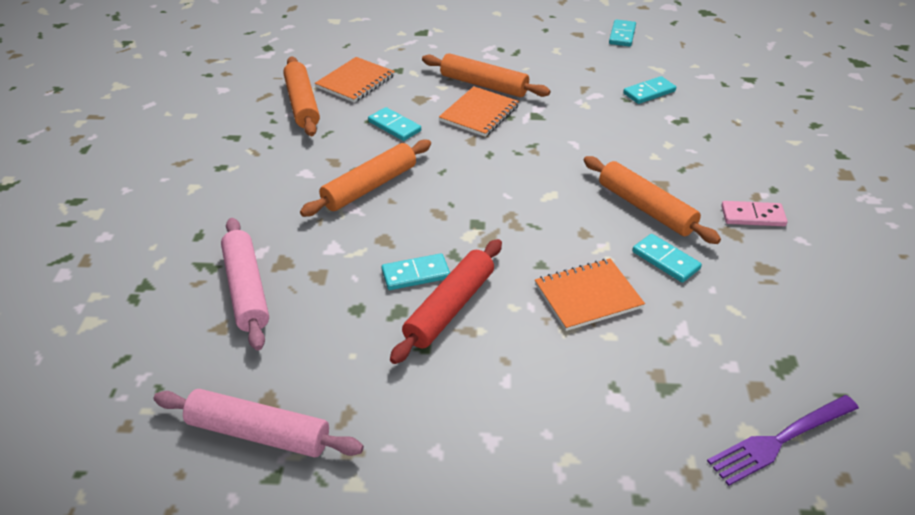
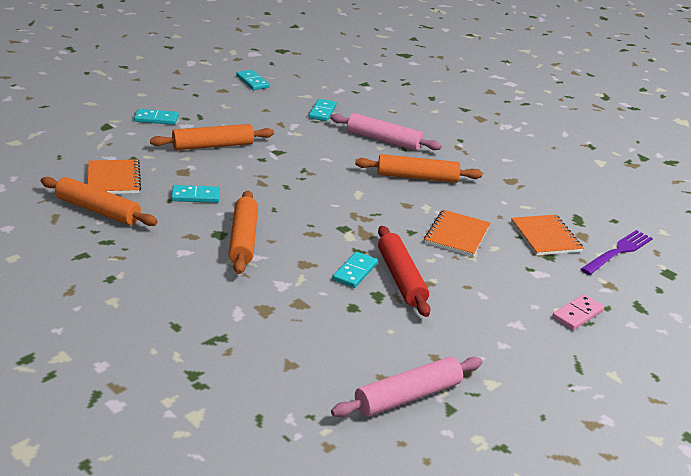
camera: 50 degrees left, 10 degrees down
(247, 289) = (268, 336): pink rolling pin -> pink rolling pin (383, 140)
(479, 113) = (240, 165): orange notebook -> orange notebook (545, 237)
(665, 260) = (465, 199): turquoise domino -> turquoise domino (156, 119)
(752, 216) = (470, 158): pink domino -> pink domino (577, 314)
(779, 440) = (618, 251): purple fork -> purple fork turned 150 degrees counterclockwise

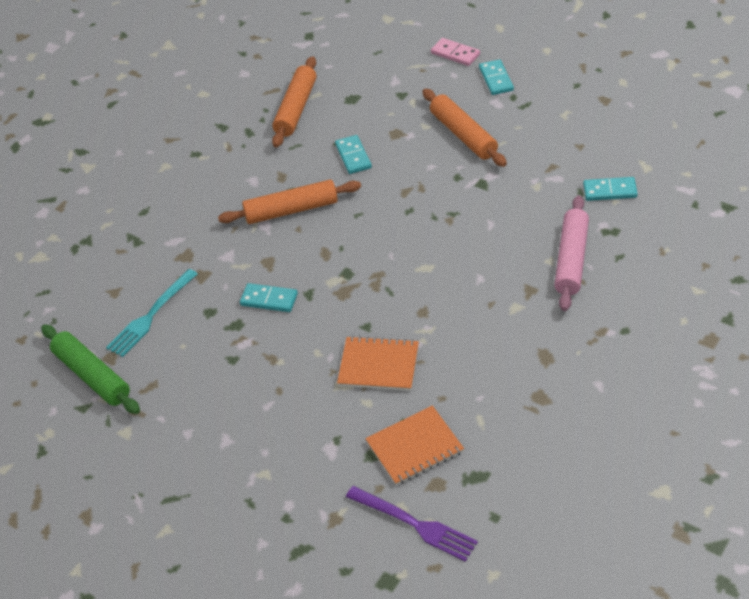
camera: 85 degrees right, 15 degrees up
(114, 179) = (355, 97): orange notebook -> none
(252, 82) = (648, 114): turquoise domino -> none
(340, 344) = (150, 316): none -> turquoise fork
(401, 278) = (272, 336): red rolling pin -> none
(407, 396) = (92, 375): pink rolling pin -> green rolling pin
(417, 177) = (494, 308): orange rolling pin -> none
(577, 314) = (263, 491): pink domino -> pink domino (455, 54)

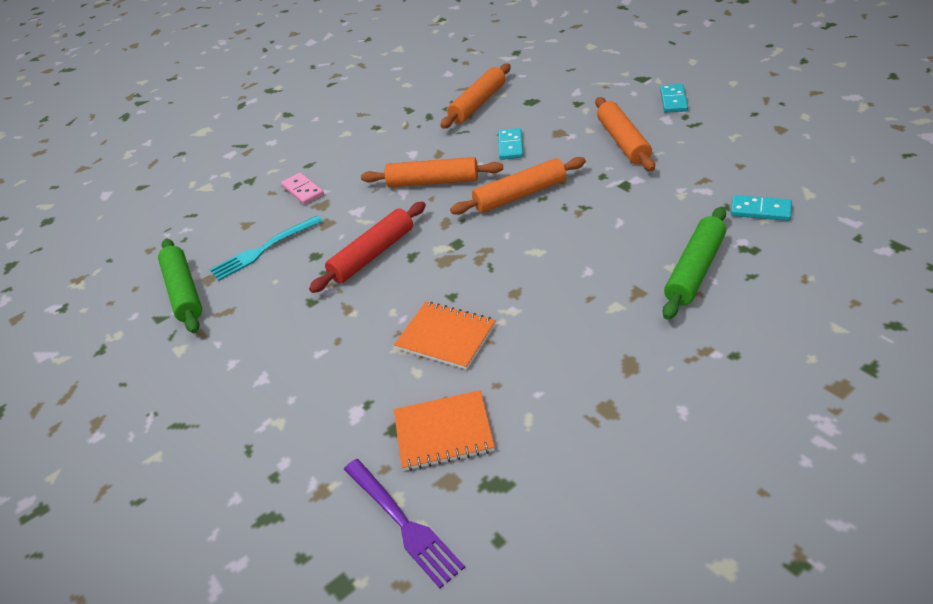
camera: 20 degrees right, 5 degrees down
(269, 300) = (373, 254): turquoise domino -> red rolling pin
(386, 211) = (520, 195): none -> orange rolling pin
(455, 54) = (642, 77): pink domino -> pink domino (303, 190)
(571, 260) = (695, 270): pink rolling pin -> green rolling pin

